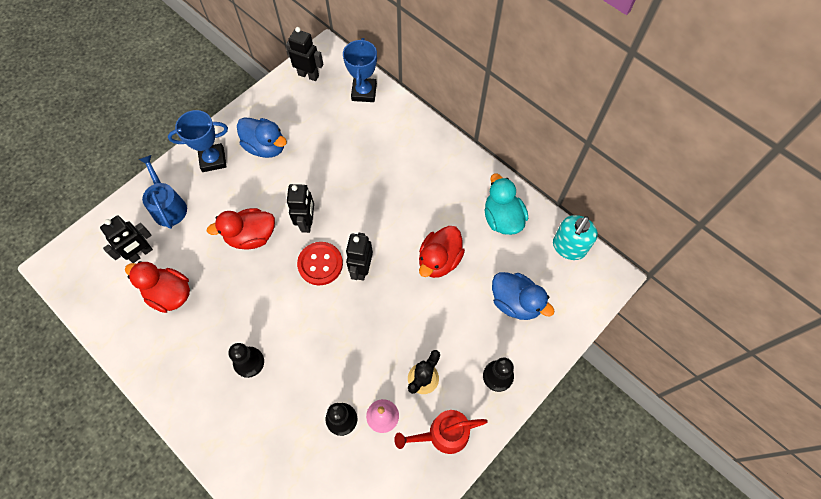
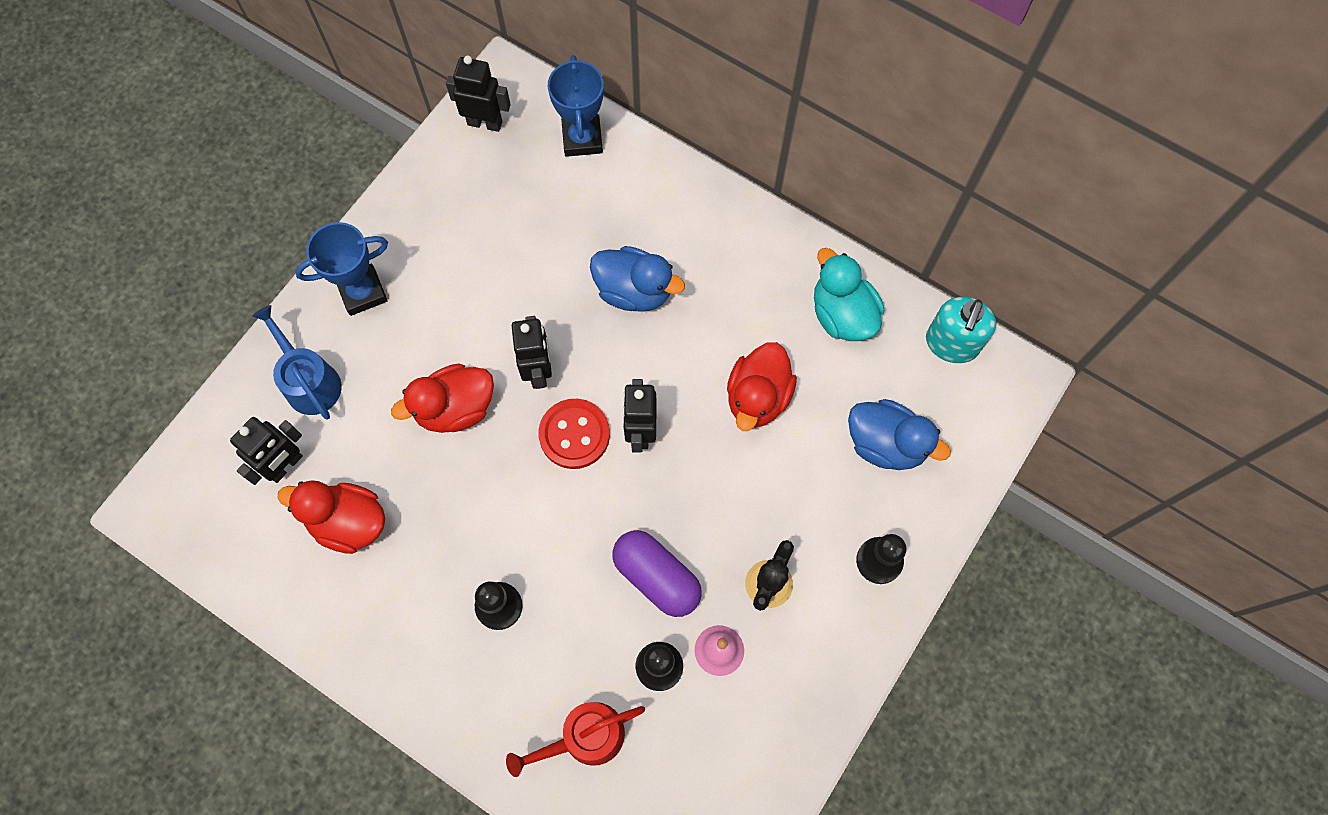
camera: 10 degrees left, 5 degrees up
(266, 147) = (443, 257): blue duck -> blue duck (634, 291)
(352, 361) = (657, 577): none -> purple capsule
(443, 434) = (815, 661): red watering can -> red watering can (585, 737)

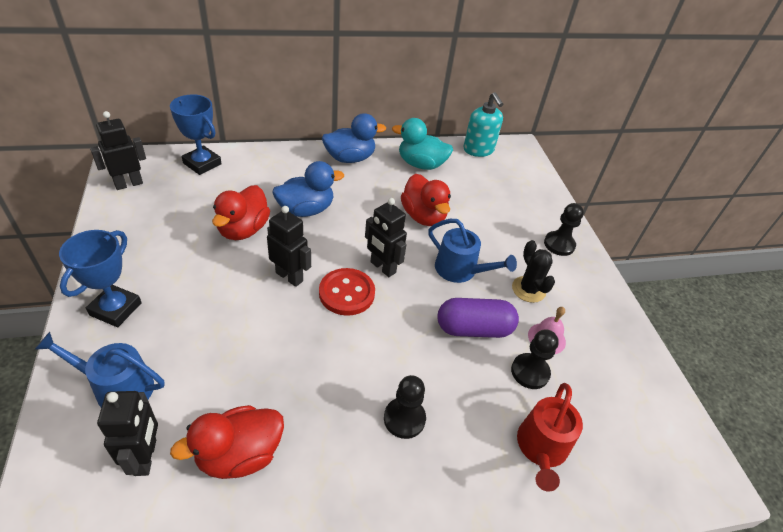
camera: 50 degrees left, 25 degrees down
(455, 408) = (253, 330): red duck -> red duck (243, 229)
(720, 500) = (460, 270): none -> blue watering can
(886, 444) = (501, 199): blue duck -> blue duck (350, 158)

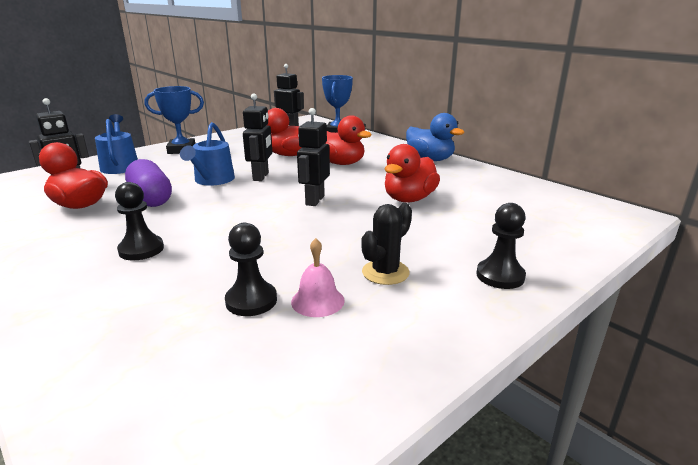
camera: 65 degrees right, 20 degrees down
(306, 210) = (341, 163): blue duck -> red duck
(347, 293) = (266, 196): red button -> none
(421, 164) = (481, 181): turquoise duck -> none
(460, 270) = (360, 230): blue watering can -> blue watering can (212, 180)
(474, 329) = (284, 255): purple capsule -> purple capsule (151, 198)
(478, 150) = (567, 198): turquoise soap dispenser -> none
(541, 448) = (139, 332): red watering can -> none

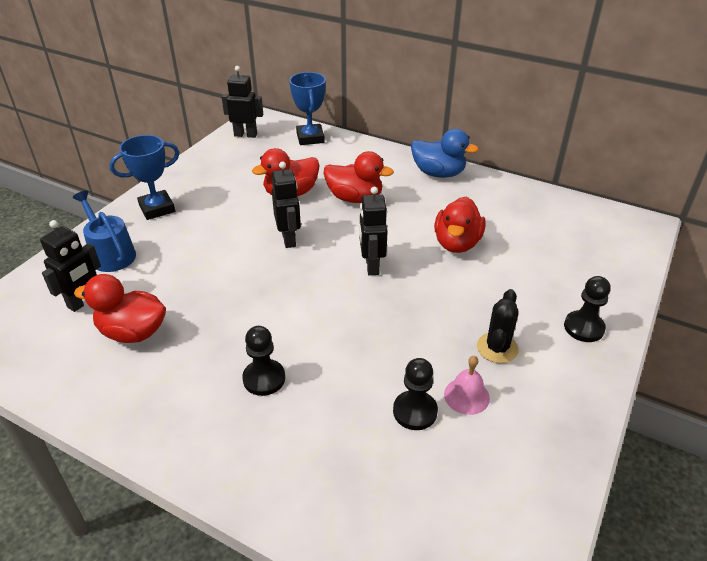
camera: 20 degrees left, 15 degrees up
(151, 198) = (202, 302): purple capsule -> none
(212, 180) = (242, 257): blue watering can -> none

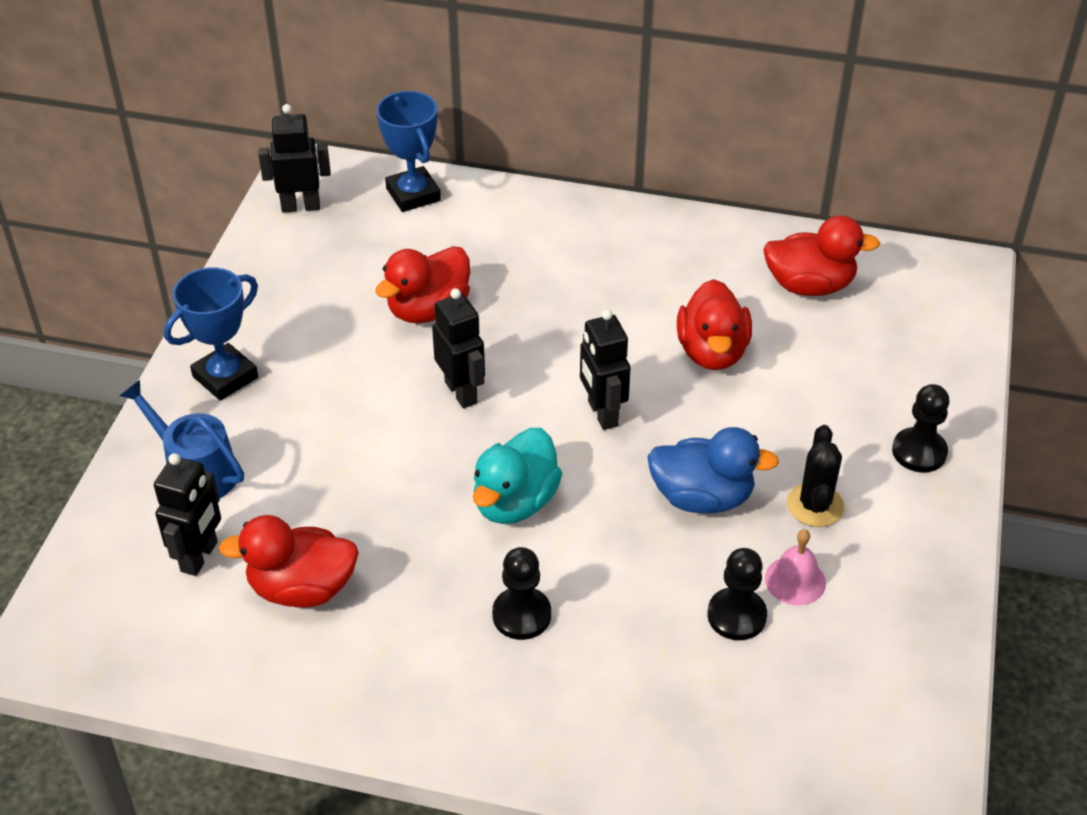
camera: 15 degrees left, 5 degrees up
(293, 307) = (515, 502): none -> turquoise duck
(355, 198) = (532, 300): red duck -> red duck (809, 285)
(438, 173) = (645, 230): blue duck -> blue duck (702, 497)

